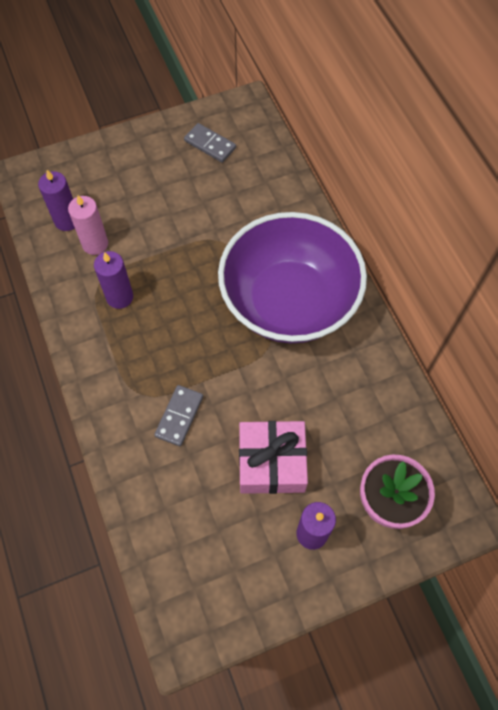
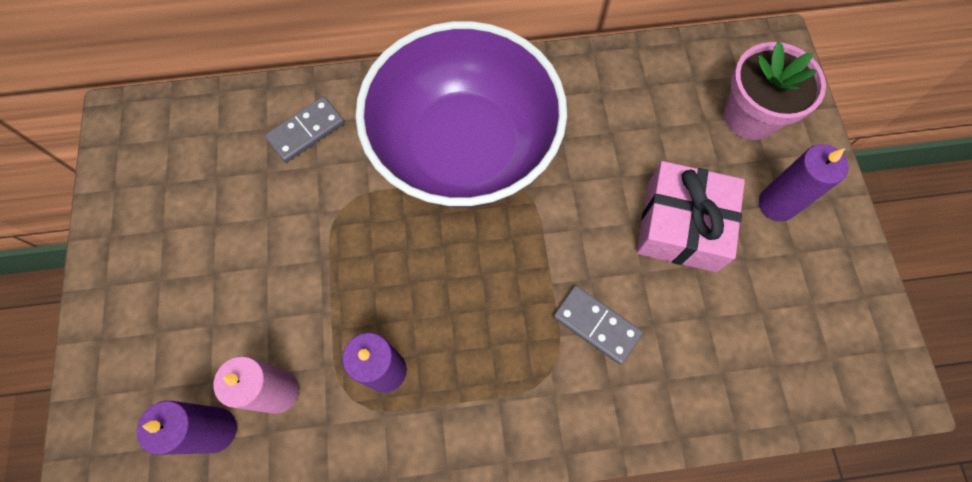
camera: 75 degrees left, 5 degrees up
(210, 144) = (169, 183): grey domino -> grey domino (306, 131)

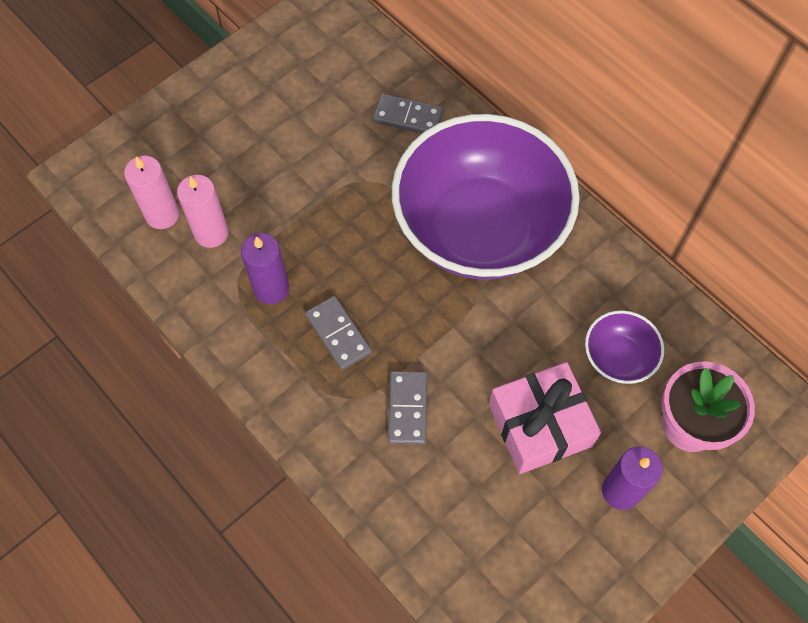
camera: 55 degrees right, 5 degrees down
(215, 430) = (162, 214): purple candle -> pink candle
(480, 338) = (338, 334): none -> grey domino
(659, 126) = (618, 357): none -> purple bowl

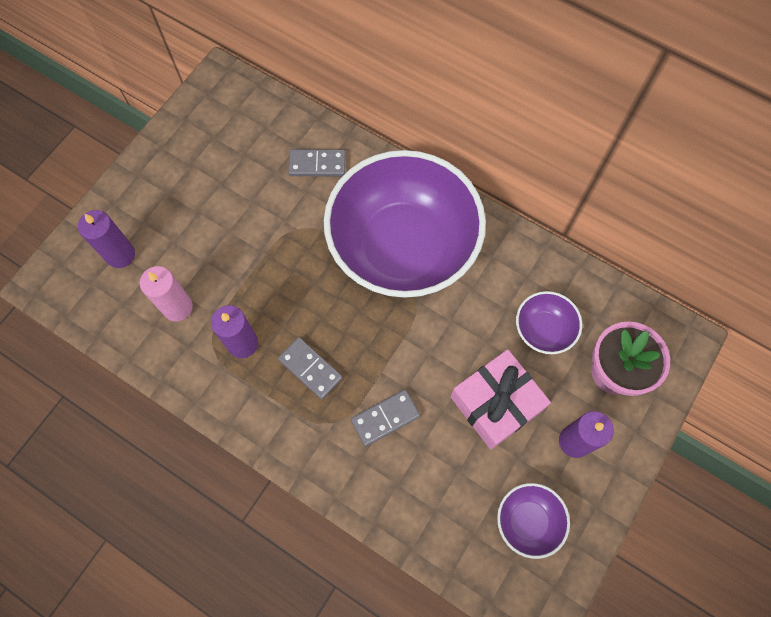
camera: 15 degrees left, 5 degrees up
(162, 214) = (130, 301): pink candle -> none
(165, 163) = (120, 255): none -> purple candle
(407, 409) = (385, 418): grey domino -> grey domino turned 75 degrees clockwise
(541, 565) = (528, 521): none -> purple bowl

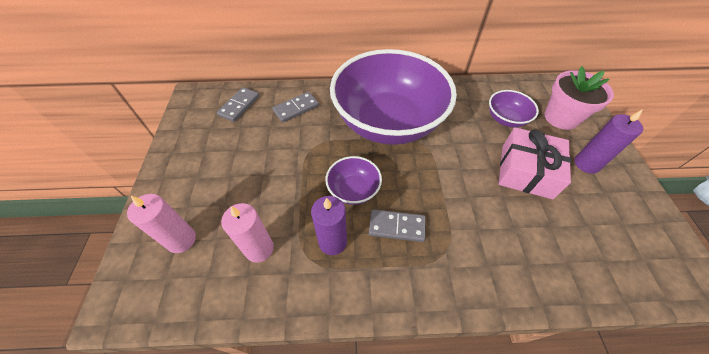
camera: 35 degrees left, 15 degrees down
(120, 255) = (181, 240): purple candle -> pink candle
(385, 418) = (475, 225): grey domino -> grey domino (239, 106)
(528, 521) = (621, 227): purple bowl -> purple bowl (353, 190)

